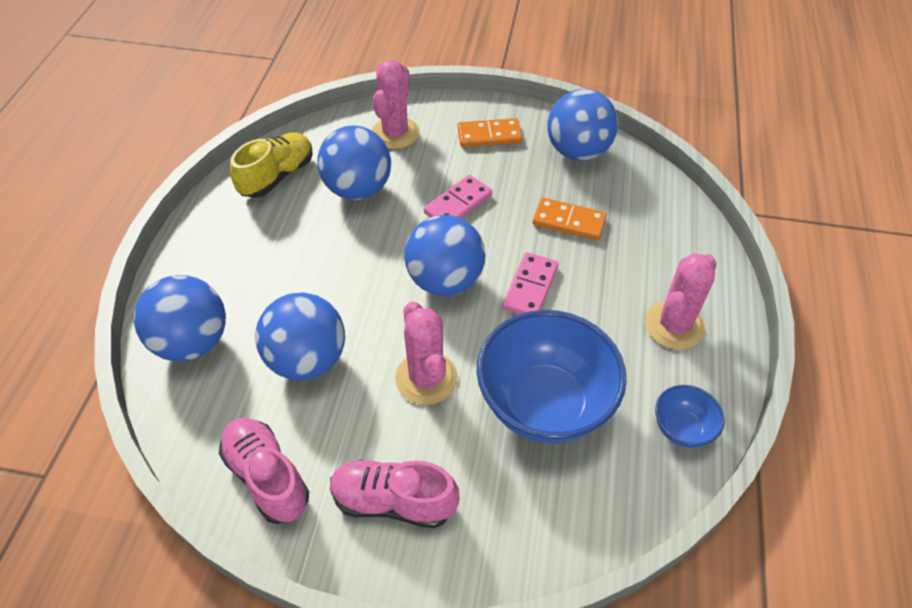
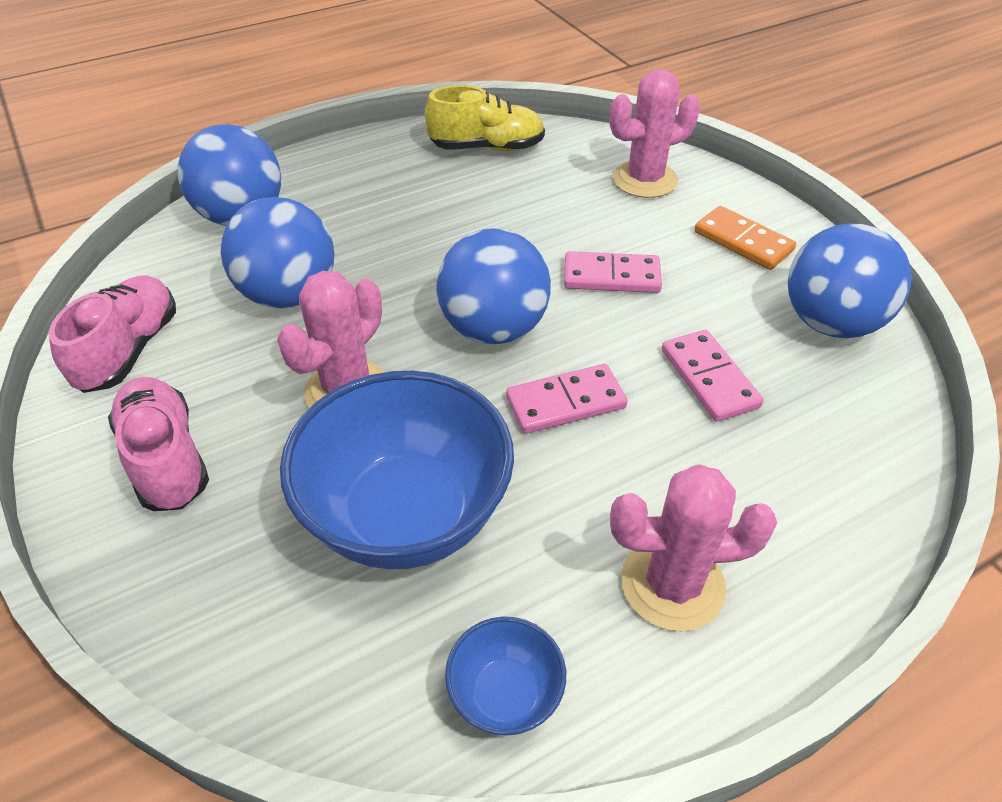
camera: 50 degrees right, 5 degrees down
(358, 189) = (537, 201): blue ball -> none
(569, 221) = (709, 378): orange domino -> pink domino

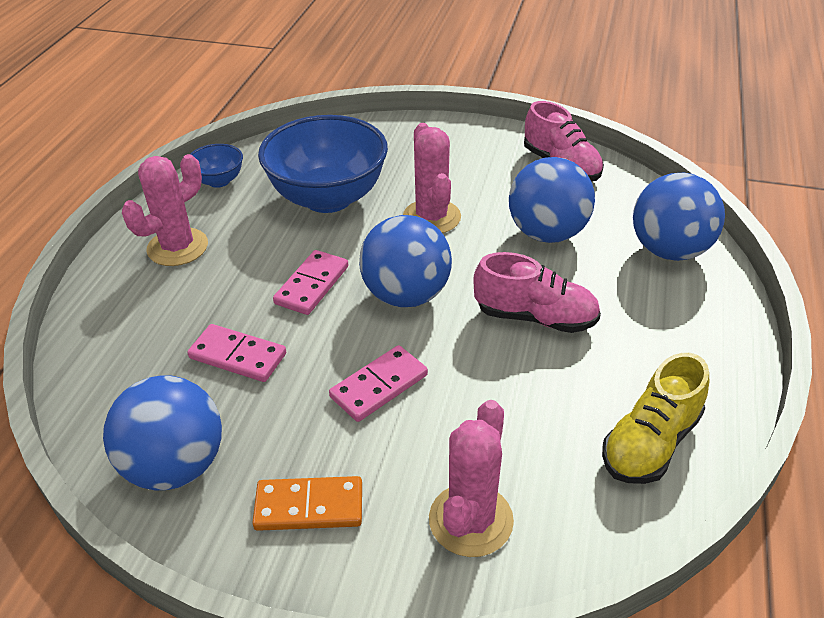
camera: 135 degrees right, 5 degrees down
(166, 458) = (460, 152): pink shoe -> pink shoe (535, 317)

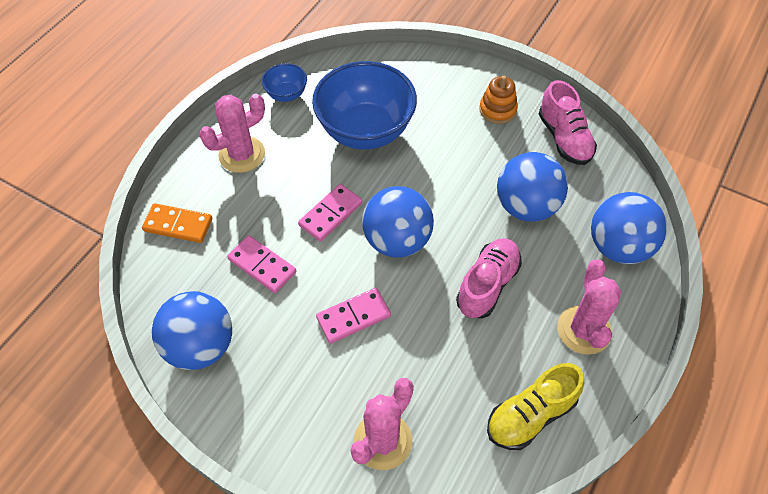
camera: 15 degrees right, 15 degrees up
(309, 506) = (279, 401): orange domino -> orange domino (178, 225)
(431, 217) = (440, 169): pink cactus -> pink cactus (584, 330)
(475, 154) = (497, 110): none -> orange stacking toy
(535, 317) = (487, 285): pink shoe -> pink shoe turned 90 degrees counterclockwise

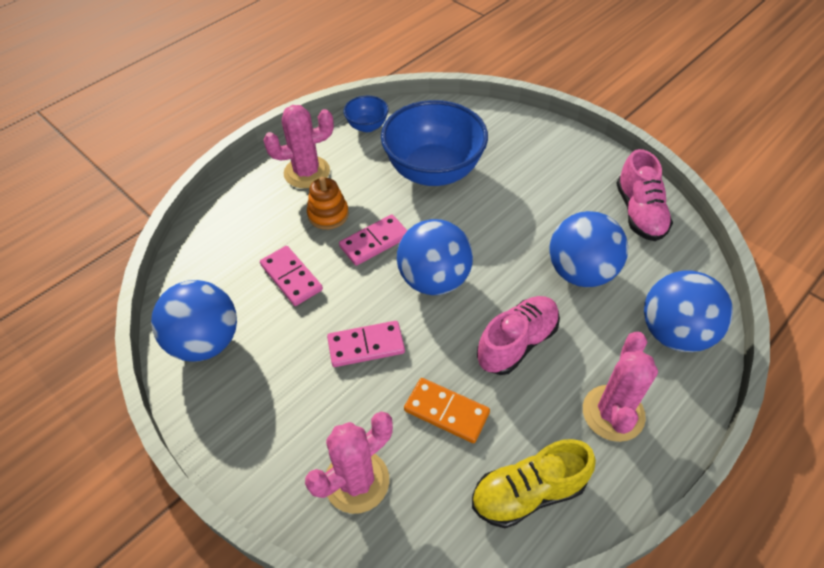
camera: 15 degrees right, 5 degrees down
(178, 225) = (225, 224): orange domino -> orange domino (446, 411)
(497, 110) = (574, 174): orange stacking toy -> orange stacking toy (328, 214)

